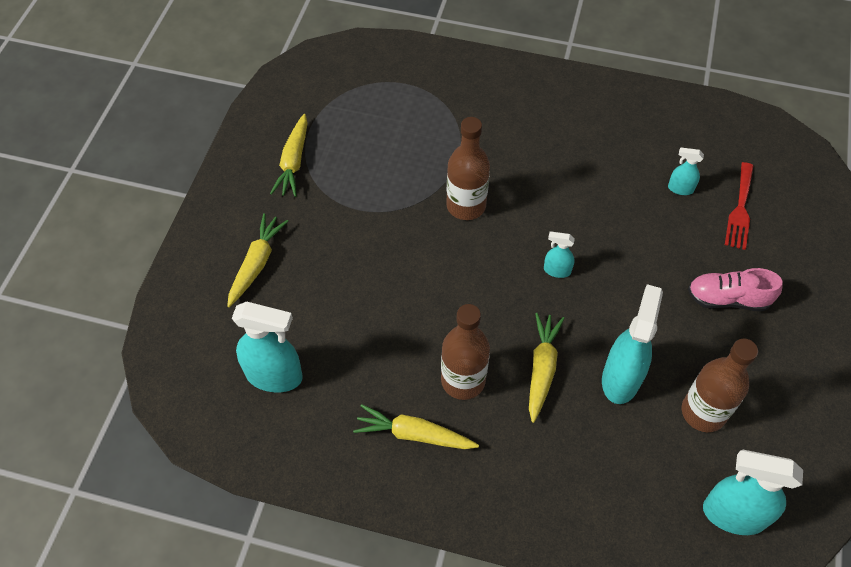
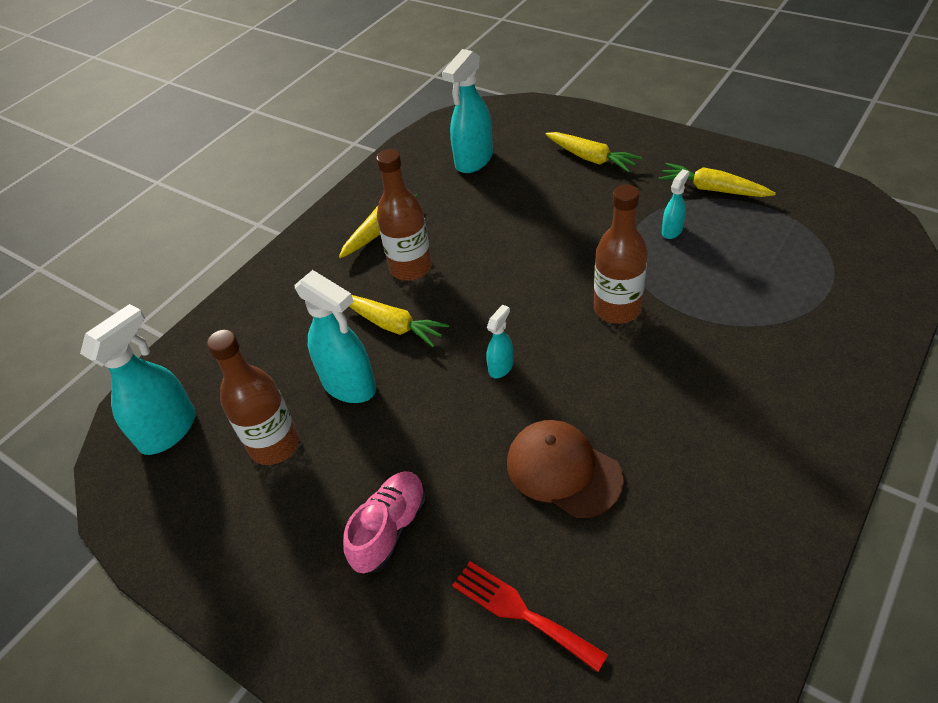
camera: 115 degrees right, 10 degrees down
(632, 209) = (563, 470): none -> brown cap
(680, 188) = (582, 544): turquoise spray bottle -> turquoise spray bottle (672, 231)

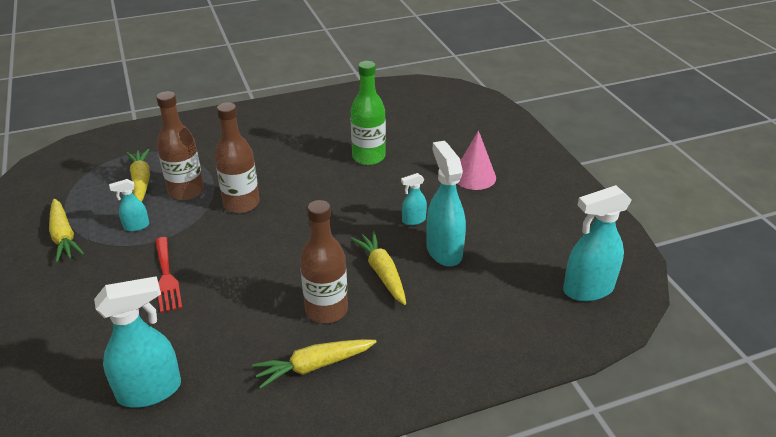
camera: 150 degrees left, 10 degrees down
(274, 445) = (515, 243): brown bottle -> brown bottle (186, 191)
(390, 529) = (474, 176): pink shoe -> pink cone
(501, 367) = (344, 211): turquoise spray bottle -> turquoise spray bottle (413, 220)
(521, 612) = (439, 129): red fork -> red fork (166, 277)
(563, 470) = (368, 157): brown cap -> green bottle
(591, 158) = (74, 319): yellow carrot -> yellow carrot (141, 181)

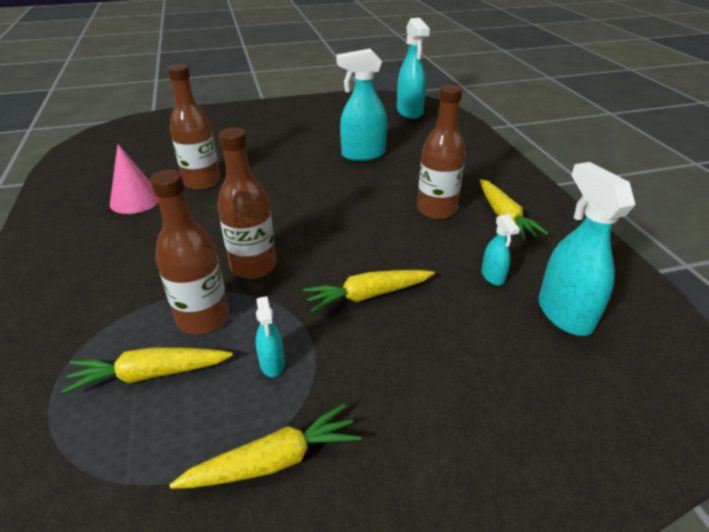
camera: 85 degrees left, 0 degrees up
(166, 277) = (387, 320): red fork -> none
(368, 157) = (202, 182): green bottle -> brown bottle
(382, 273) = (388, 182): yellow carrot -> yellow carrot (368, 295)
(413, 220) = (318, 165): turquoise spray bottle -> turquoise spray bottle (493, 276)
(474, 176) = (263, 135): pink cone -> pink cone (135, 200)

